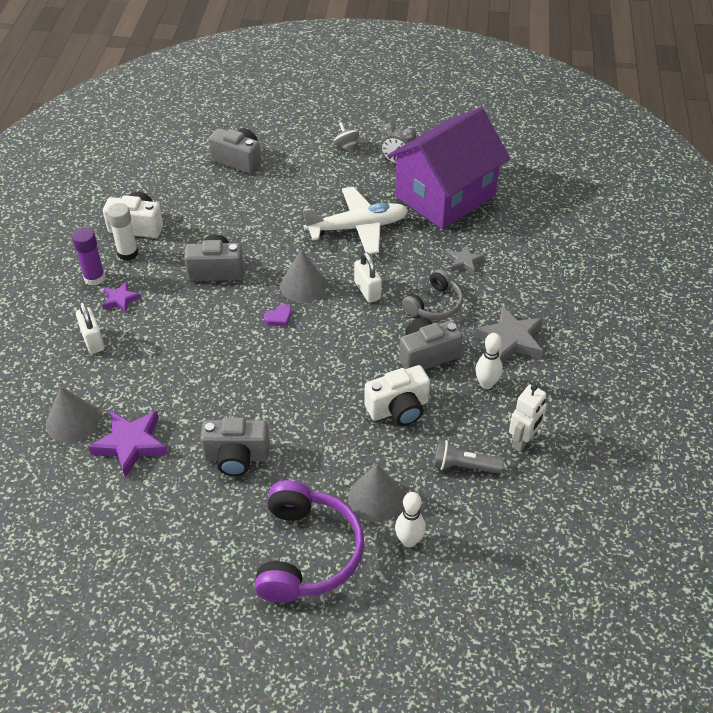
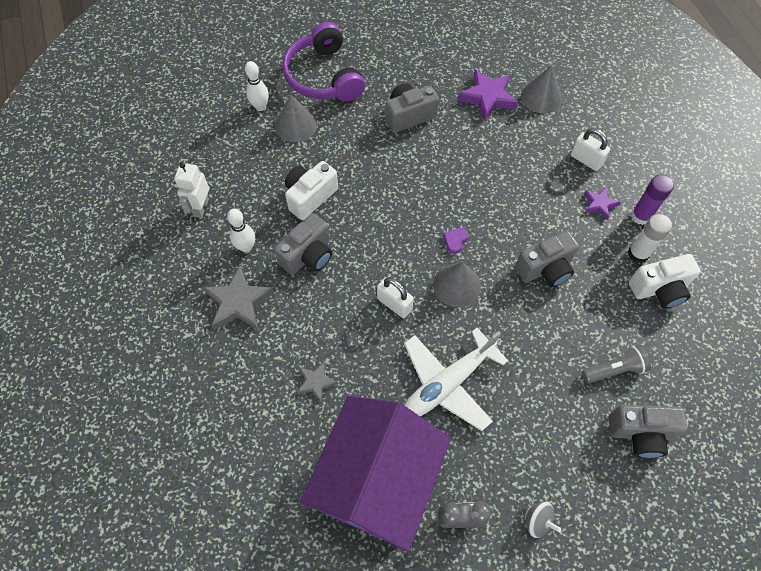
camera: 155 degrees right, 15 degrees up
(434, 305) = (324, 313): grey headphones -> none
(463, 466) = (241, 170): grey flashlight -> grey flashlight (614, 370)

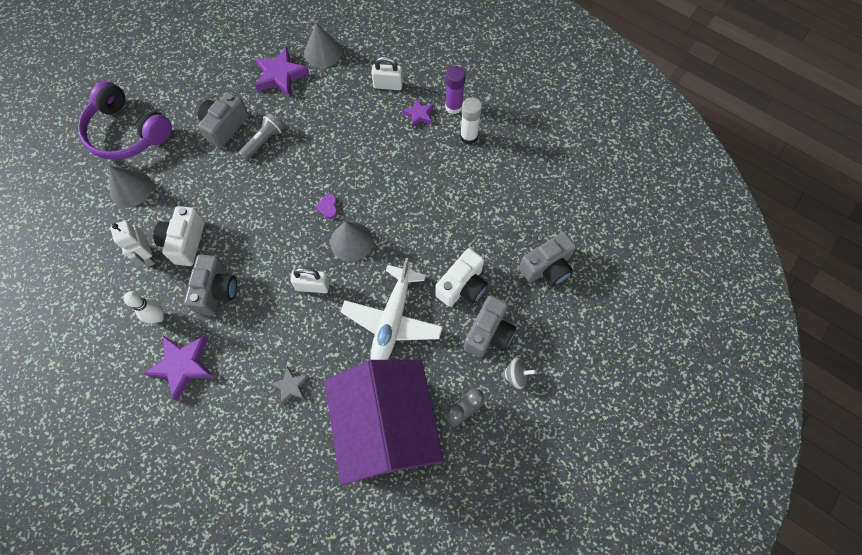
camera: 35 degrees left, 5 degrees up
(201, 207) = (93, 308): white robot -> white robot (148, 256)
(238, 302) = (183, 365): grey star -> purple star
(260, 107) = (87, 190): white bowling pin -> none
(545, 269) = (410, 188): grey camera -> grey camera (489, 333)
(614, 370) = (503, 233): grey flashlight -> grey flashlight (264, 141)
(659, 289) = (499, 154): white camera -> white camera (462, 286)

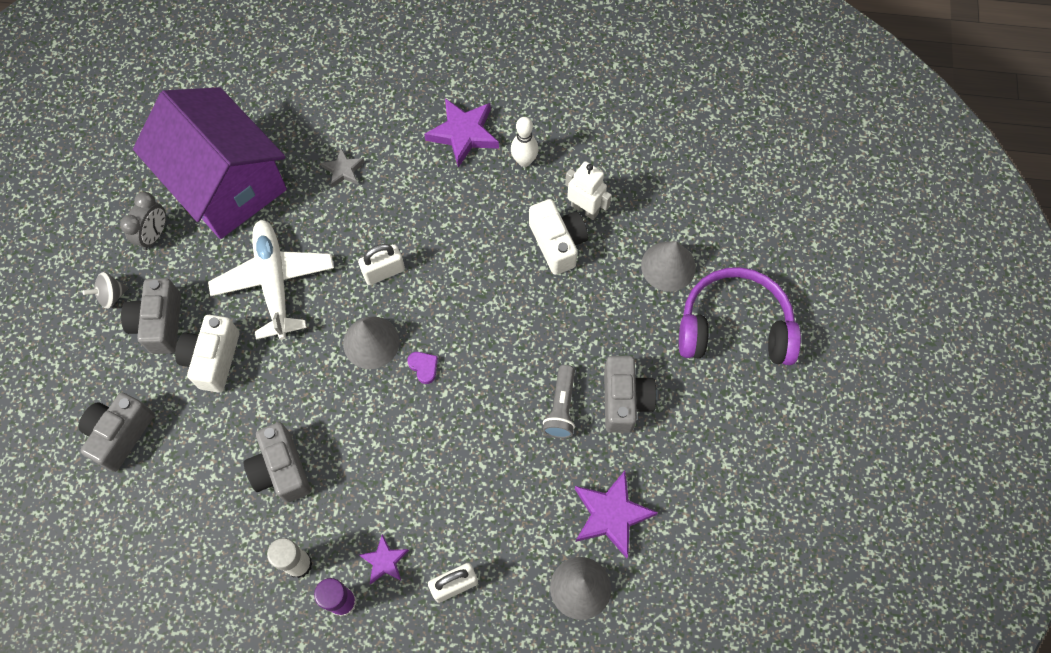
camera: 150 degrees right, 0 degrees up
(216, 291) = (484, 214): grey camera -> grey camera (281, 470)

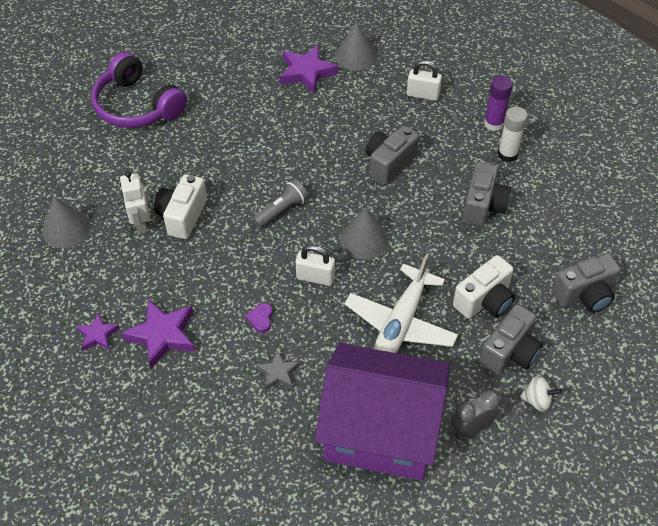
camera: 140 degrees left, 15 degrees down
(111, 296) = (537, 400): grey spinning top -> white spinning top
(226, 183) = (381, 431): purple house -> purple house turned 75 degrees counterclockwise
(384, 561) = (454, 126): purple star -> purple star (98, 335)
(424, 367) = (342, 203): purple heart -> purple heart (261, 319)
(524, 161) = (143, 284): white bowling pin -> none
(561, 407) = (280, 132): grey flashlight -> grey flashlight (282, 210)
(624, 400) = (241, 113): grey camera -> grey camera (389, 163)
(668, 266) = (132, 158): grey cone -> grey cone (66, 228)

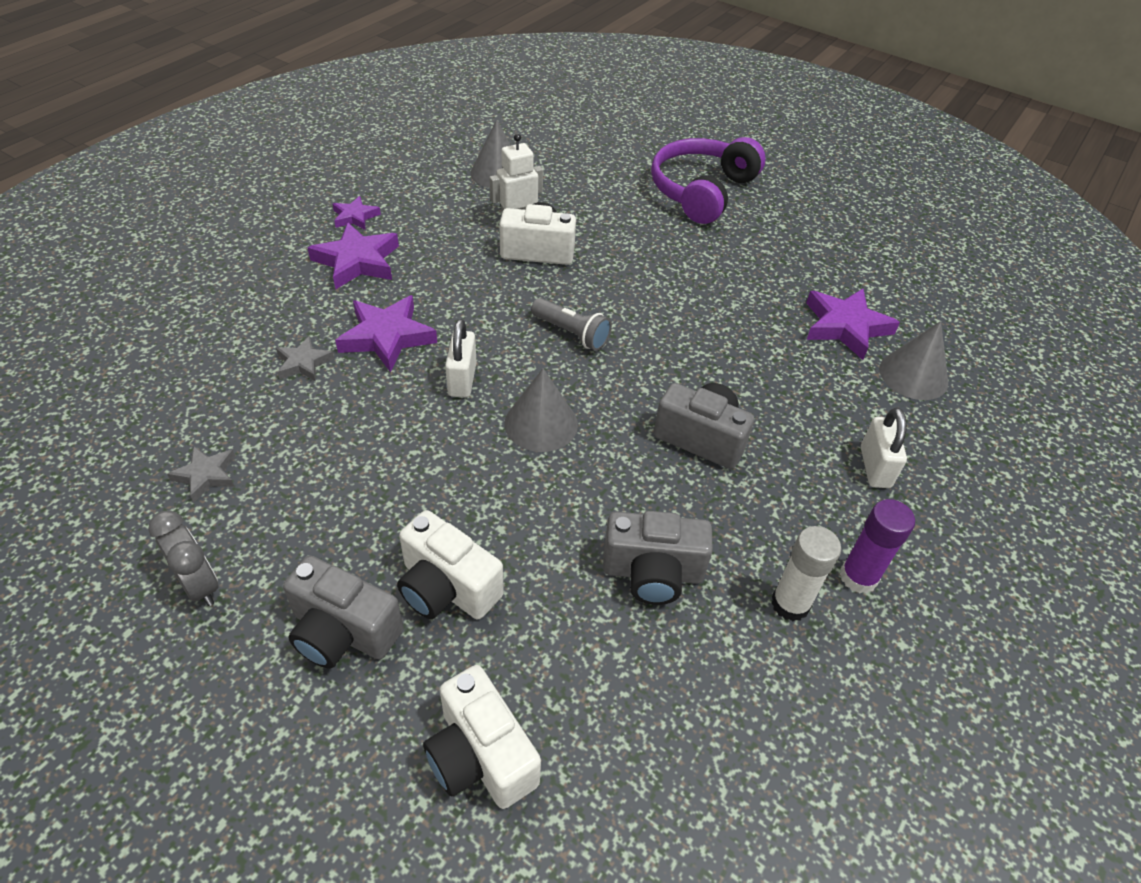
camera: 75 degrees right, 5 degrees down
(261, 319) = (387, 337): purple heart -> purple star
(381, 431) = (206, 475): purple house -> grey star
(400, 324) = (390, 480): white plane -> none
(537, 400) = (245, 679): white spinning top -> none
(584, 295) = (480, 756): grey camera -> white camera

